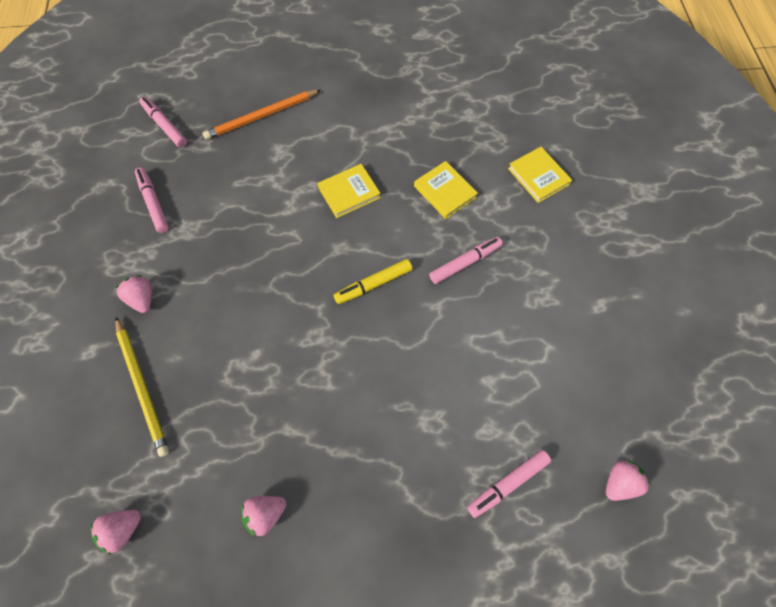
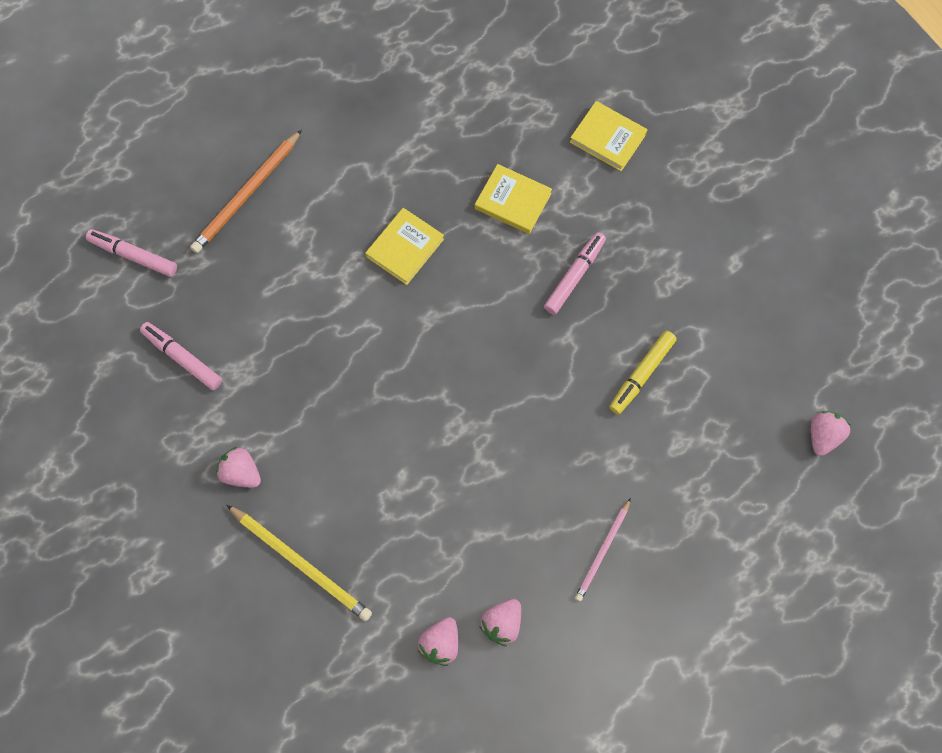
camera: 25 degrees left, 5 degrees up
(122, 529) = (368, 705): pink strawberry -> pink strawberry (440, 643)
(373, 284) = (488, 344): yellow marker -> yellow marker (641, 375)
(380, 492) = (602, 551): none -> pink pencil
(508, 484) = (720, 486): pink marker -> none

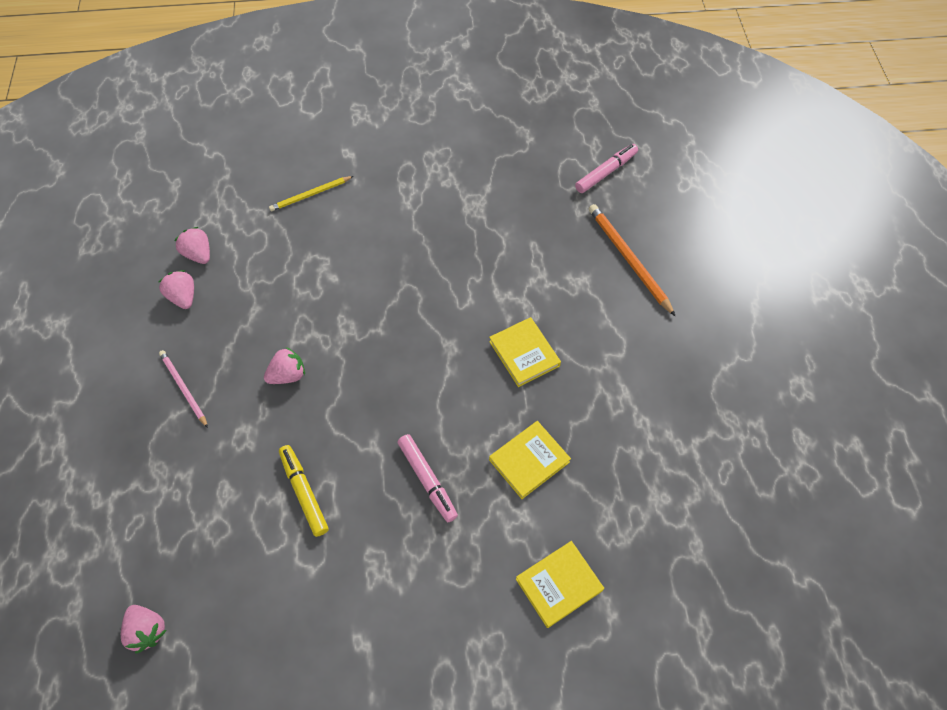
camera: 115 degrees right, 10 degrees down
(182, 358) = (505, 176): pink marker -> none
(241, 473) = (397, 183): pink strawberry -> pink strawberry (288, 375)
(301, 564) = (310, 195): yellow pencil -> yellow pencil, size x0.63

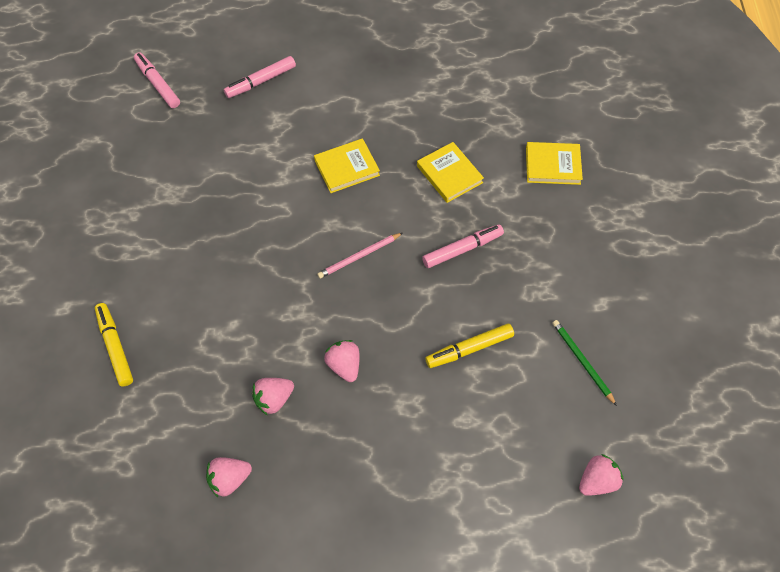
camera: 85 degrees left, 0 degrees up
(183, 388) = (347, 469): pink pencil -> pink pencil (359, 256)
(199, 254) = (172, 466): pink strawberry -> pink strawberry (274, 399)
(286, 617) = (582, 361): none -> green pencil
(310, 195) = (115, 347): yellow pencil -> yellow marker
(559, 585) = (552, 165): yellow book -> yellow book turned 60 degrees counterclockwise
(628, 259) = (261, 81): orange pencil -> pink marker

